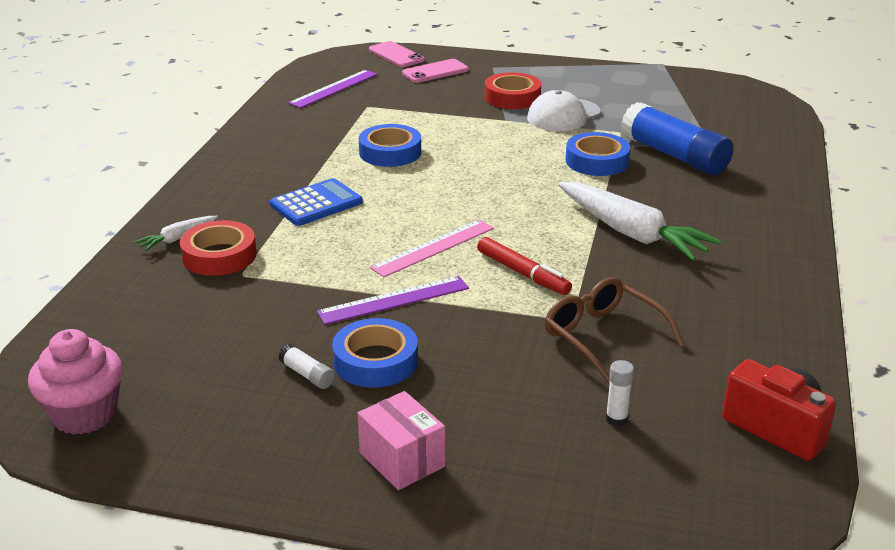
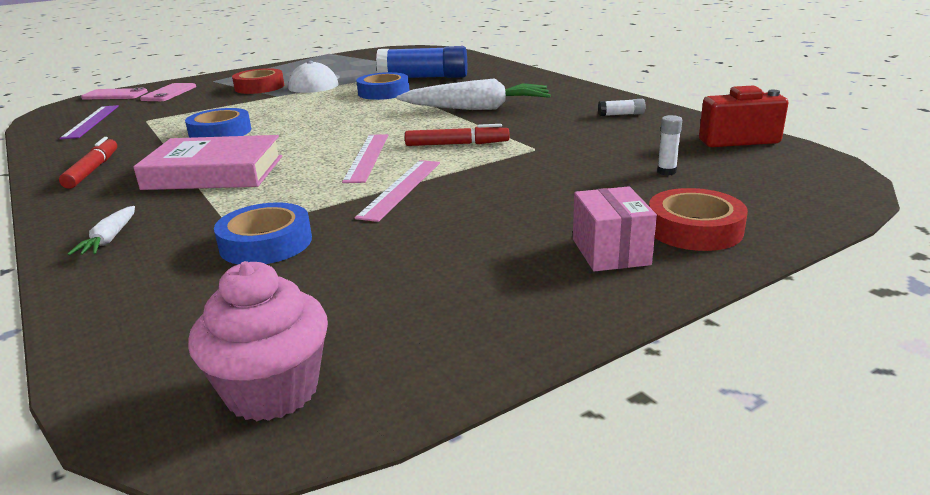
camera: 45 degrees left, 5 degrees down
(219, 255) = (183, 230): red tape -> red tape (694, 229)
(259, 156) = (93, 170): none -> red marker
(307, 375) = (432, 251): white glue stick -> white glue stick (621, 115)
(316, 203) = (214, 173): blue calculator -> pink book
(375, 361) = (465, 219): blue tape -> blue tape (266, 243)
(394, 300) = (401, 188): purple ruler -> pink ruler
(402, 459) = (610, 252): pink box -> pink box turned 75 degrees clockwise
(603, 337) = (571, 147): brown glasses -> none

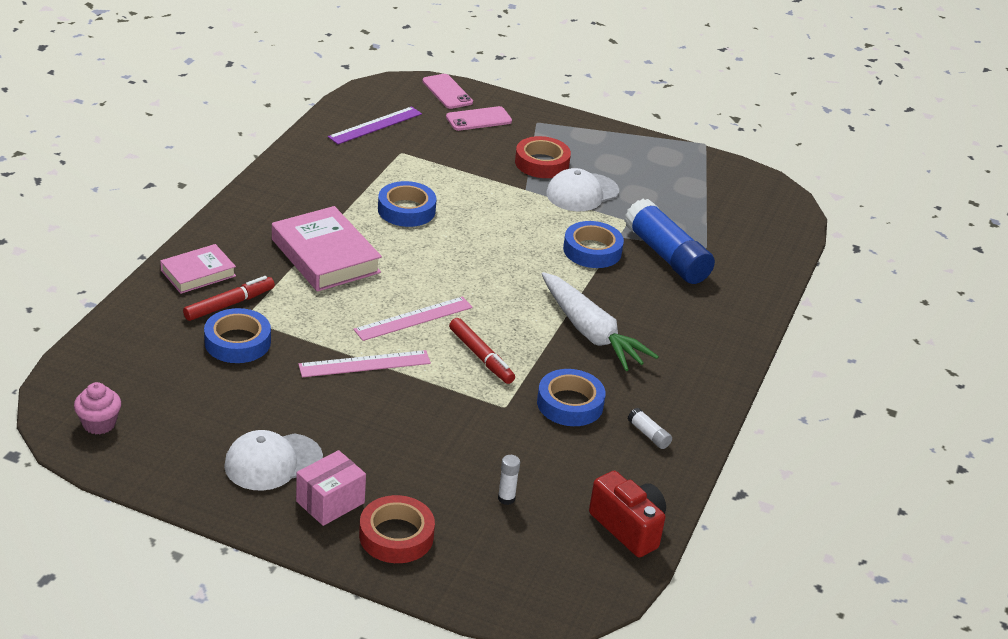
camera: 50 degrees right, 10 degrees up
(93, 170) = (287, 194): red marker -> red marker (229, 304)
(110, 239) = (198, 273): white carrot -> pink book
(272, 391) = (99, 424): pink cupcake -> pink cupcake, size x0.66
(506, 270) = (273, 462): none -> white cap
(557, 129) = (570, 404): none -> blue tape

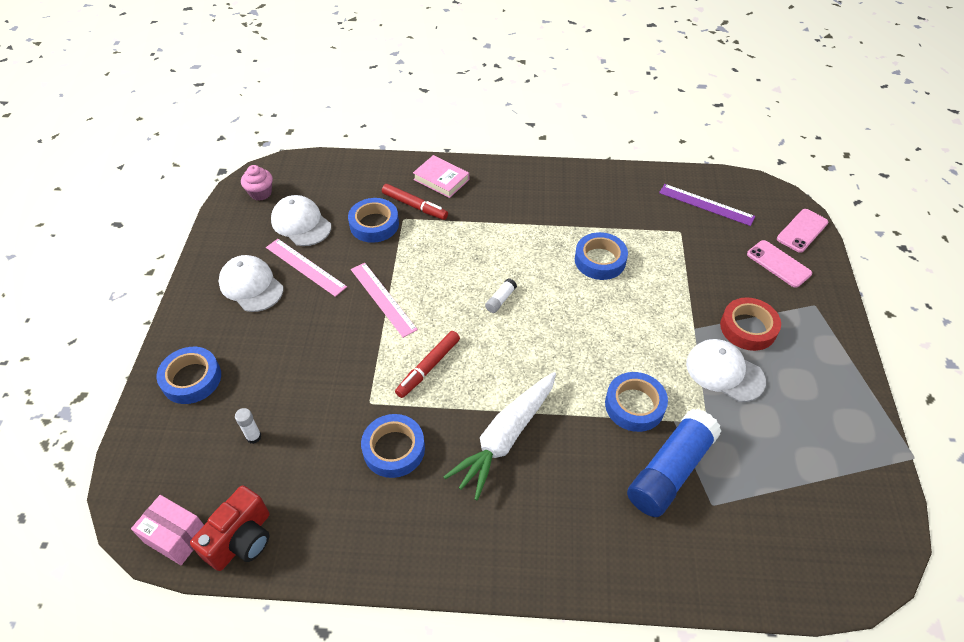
camera: 75 degrees right, 15 degrees up
(189, 400) = (301, 223): none -> white cap
(325, 256) = (504, 234): pink book -> none
(330, 502) = (218, 330): pink box -> pink box (176, 537)
(396, 536) = (191, 379): red tape -> blue tape
(413, 318) = (455, 310): pink ruler -> pink ruler (305, 267)
(648, 434) = (376, 524): white glue stick -> white glue stick (500, 300)

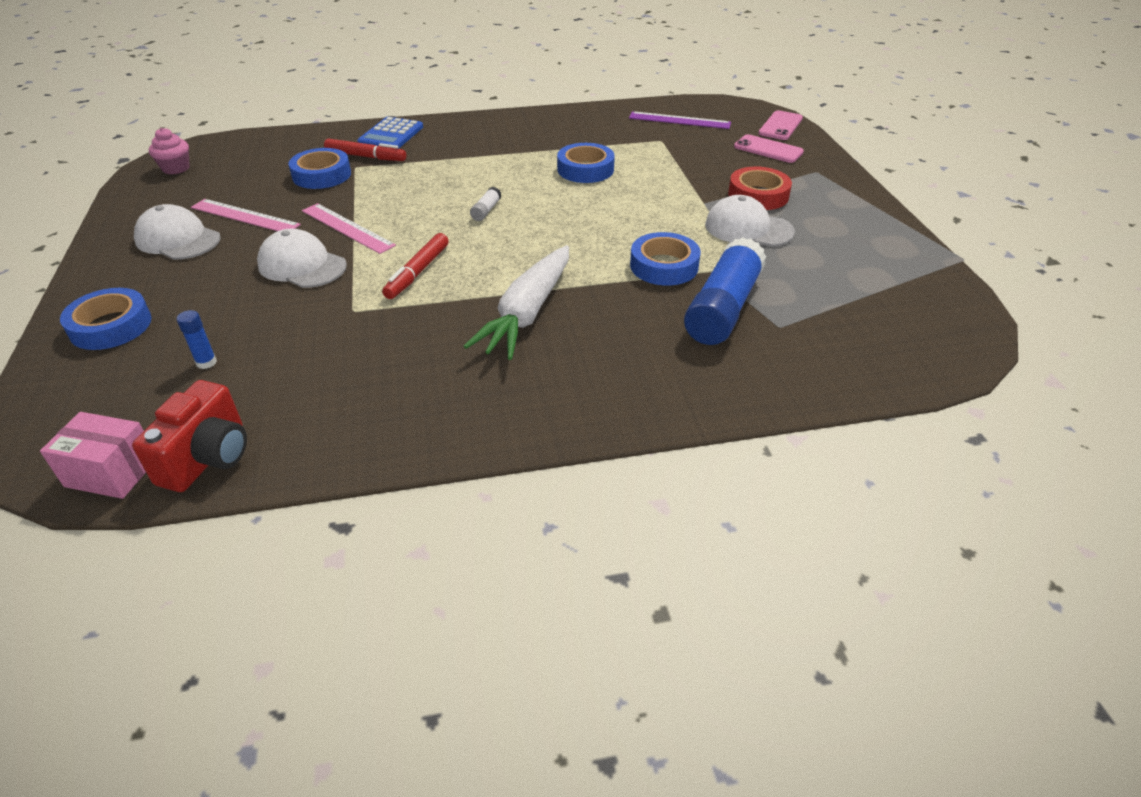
camera: 15 degrees left, 10 degrees down
(253, 437) = (206, 362): white glue stick -> blue glue stick
(301, 223) = (232, 185): white cap -> white cap (302, 265)
(394, 449) = (394, 343): blue tape -> none
(441, 179) = (391, 135): pink book -> blue calculator

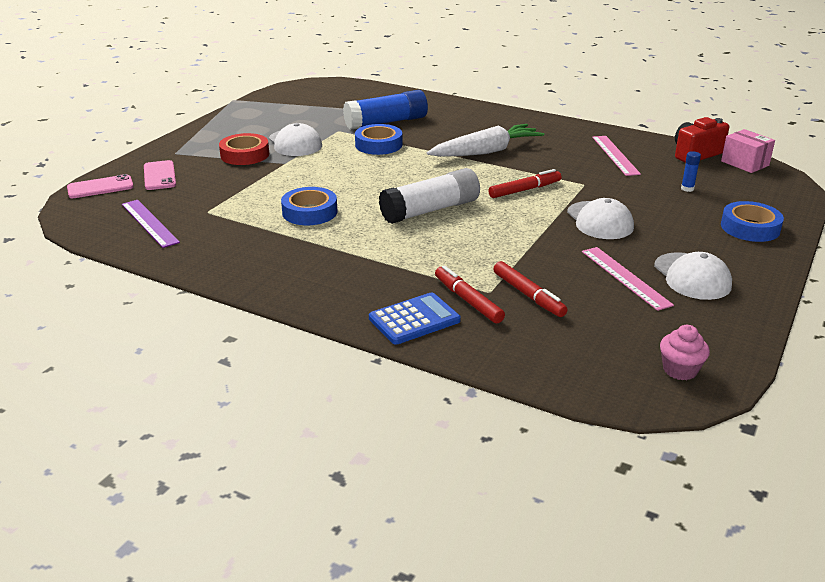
camera: 140 degrees left, 10 degrees down
(322, 175) = (528, 295): blue tape -> red marker
(347, 228) = (546, 235): pink ruler -> pink ruler (615, 155)
(486, 210) = (430, 210): white glue stick -> white glue stick, size x2.48

